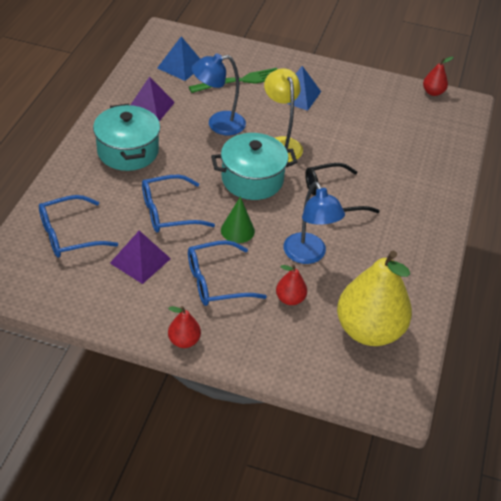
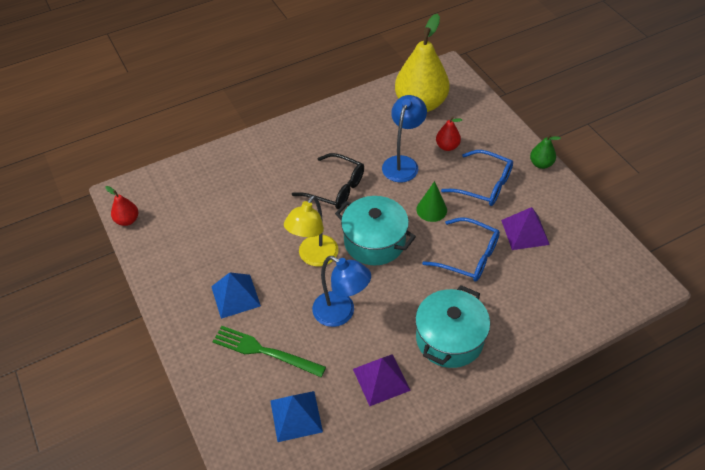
camera: 130 degrees left, 5 degrees up
(69, 235) = (564, 287): blue glasses -> none
(184, 341) = (541, 164): red pear -> green pear

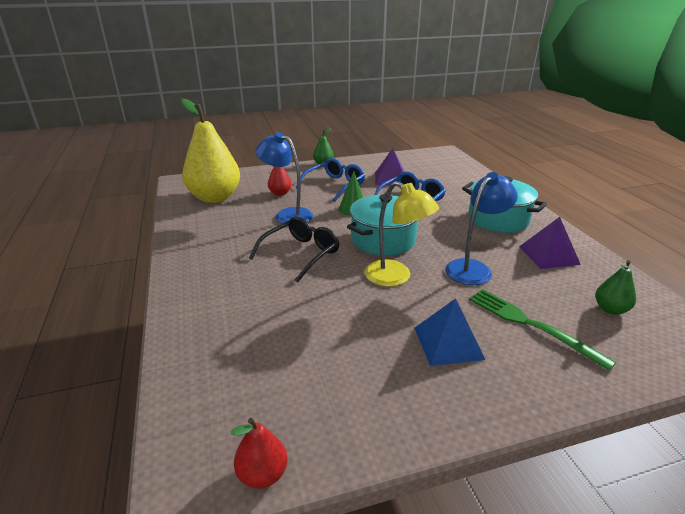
camera: 80 degrees left, 20 degrees down
(264, 351) = (531, 325): green fork -> green fork turned 105 degrees clockwise
(296, 416) = (610, 309): blue pyramid -> green pear

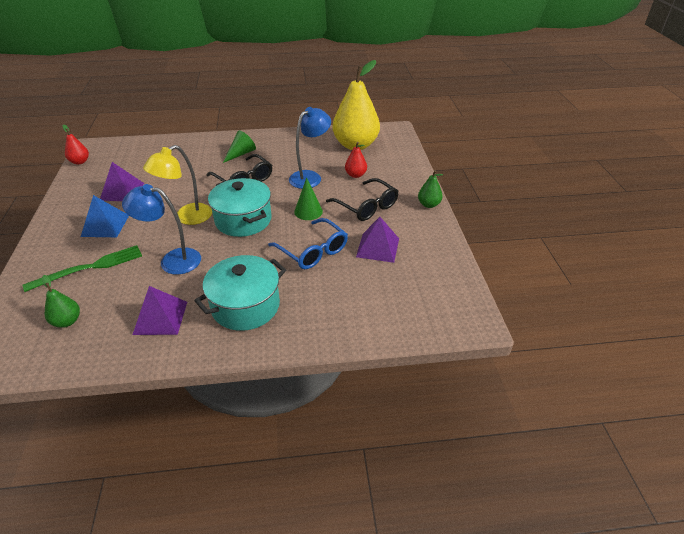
camera: 100 degrees right, 10 degrees up
(232, 267) = (241, 153): none -> green cone
(335, 185) = (367, 206): blue glasses -> black glasses
(358, 357) = (122, 191): none -> purple pyramid
(473, 268) = (172, 260): blue lamp -> blue lamp turned 135 degrees clockwise

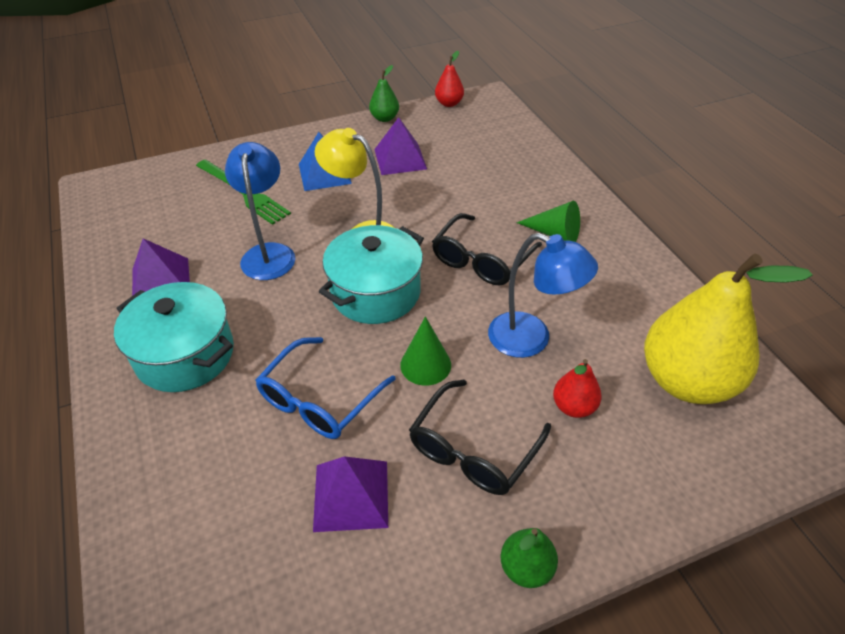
camera: 75 degrees right, 5 degrees up
(67, 321) = (154, 213): green pear -> green pear (384, 118)

